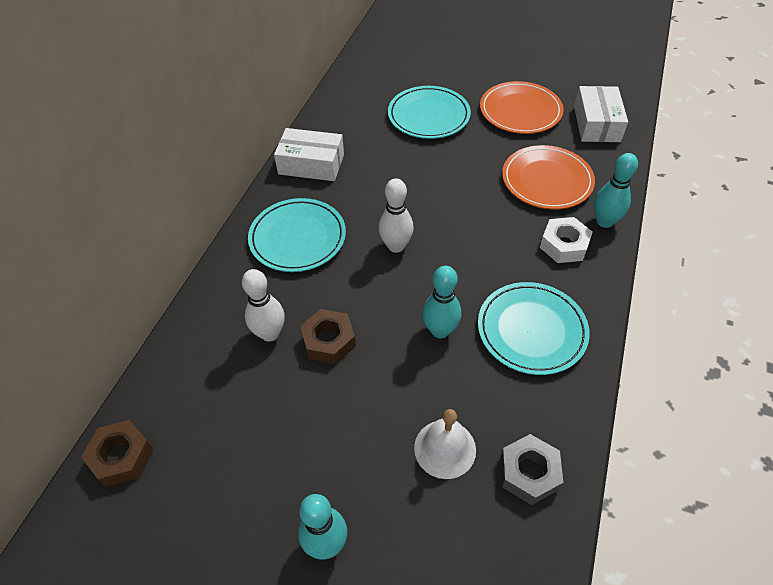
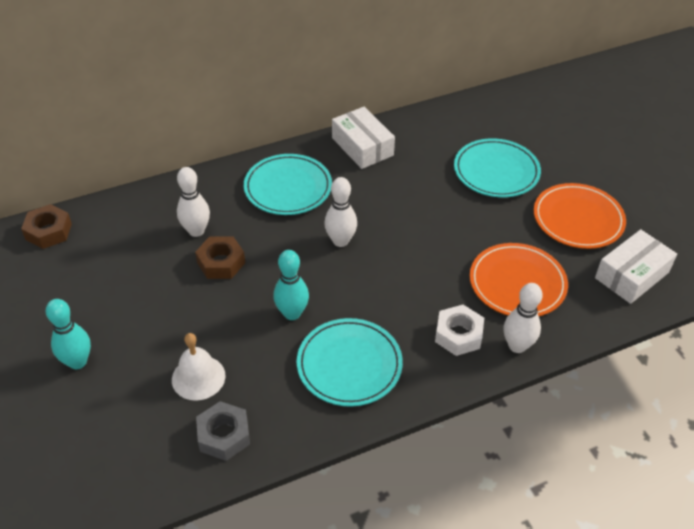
camera: 45 degrees right, 5 degrees down
(604, 221) = (517, 346): turquoise bowling pin -> white bowling pin

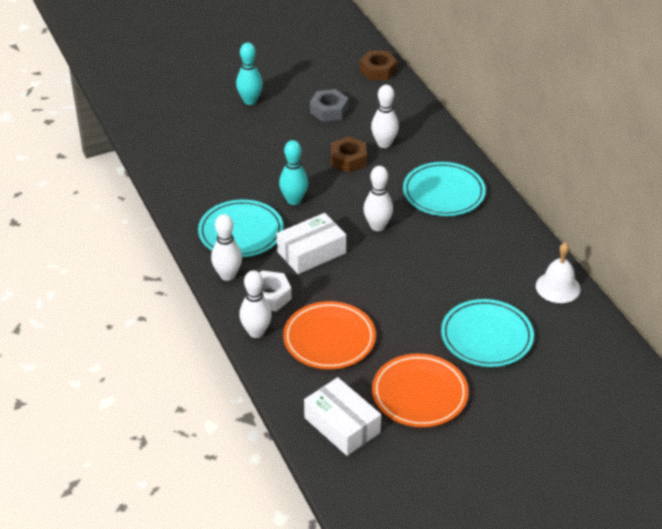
camera: 90 degrees right, 5 degrees down
(198, 377) = (233, 156): white bell -> white bell (558, 287)
(224, 435) = (182, 172): grey nut -> grey nut (329, 110)
(362, 146) = (510, 240): white box -> white box (311, 252)
(427, 376) = (227, 275): none -> white bowling pin

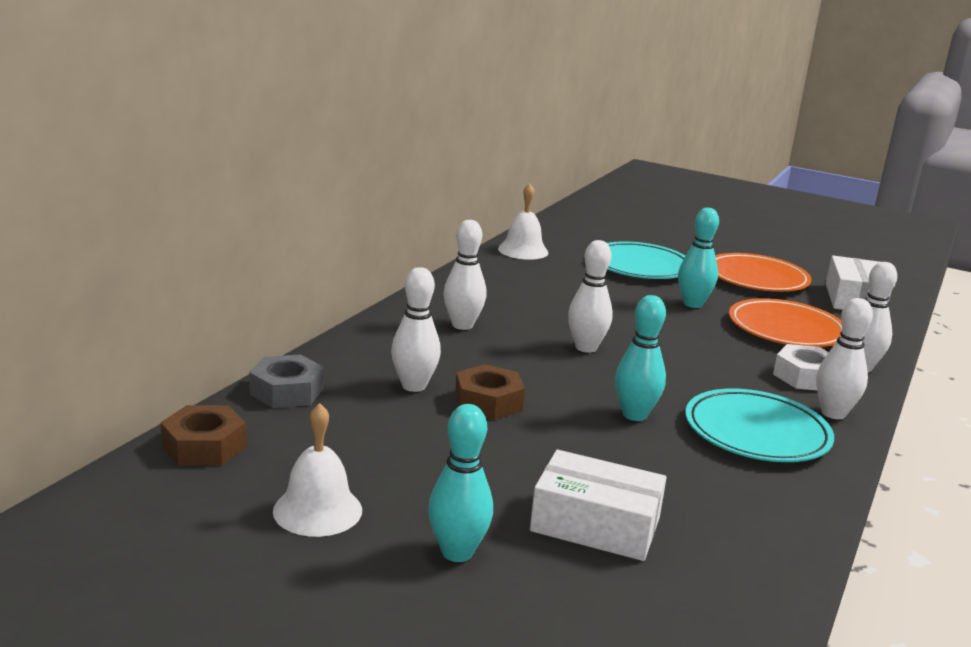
camera: 130 degrees left, 20 degrees down
(306, 81) = (317, 510): none -> white bell
(311, 252) = (698, 374): white box -> white box (595, 525)
(329, 110) = (384, 456): grey nut -> grey nut (286, 391)
(400, 318) = (692, 304): none -> turquoise bowling pin
(443, 193) = (462, 325): turquoise plate -> white bowling pin

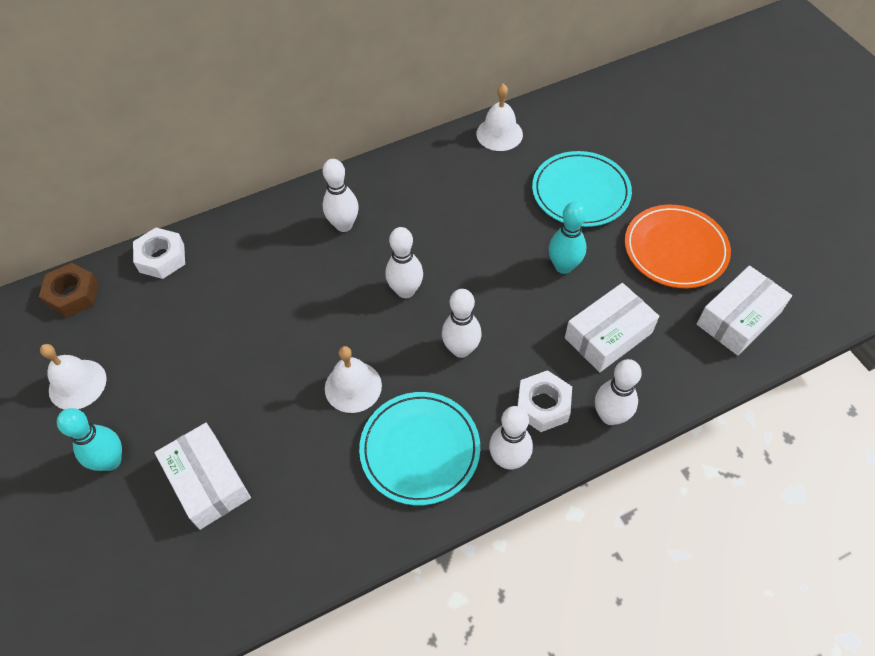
camera: 40 degrees right, 35 degrees up
(286, 391) = (162, 258): grey nut -> white nut
(414, 386) = (241, 286): white bowling pin -> white bowling pin (461, 349)
(488, 402) = (270, 325): brown nut -> none
(634, 415) = (353, 386): turquoise bowling pin -> white bell
(786, 329) = (608, 335): orange plate -> white box

